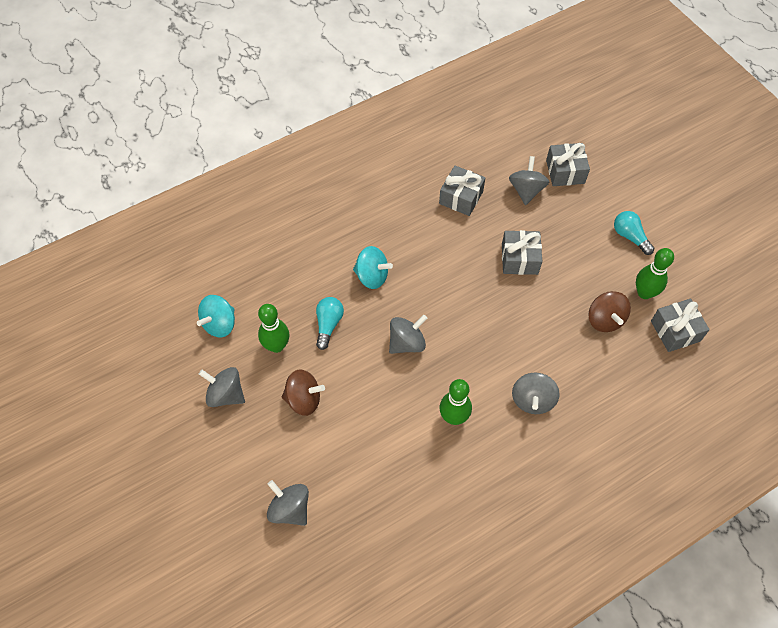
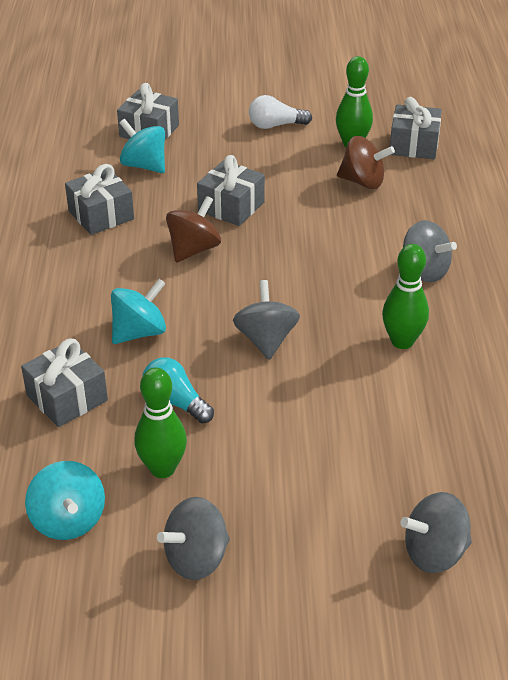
camera: 60 degrees left, 20 degrees down
(301, 273) = (67, 398): none -> grey gift
(304, 399) = (272, 472): brown spinning top -> brown spinning top (194, 249)
(526, 190) = (144, 166): grey spinning top -> turquoise spinning top
(630, 237) = (275, 125): turquoise light bulb -> white light bulb

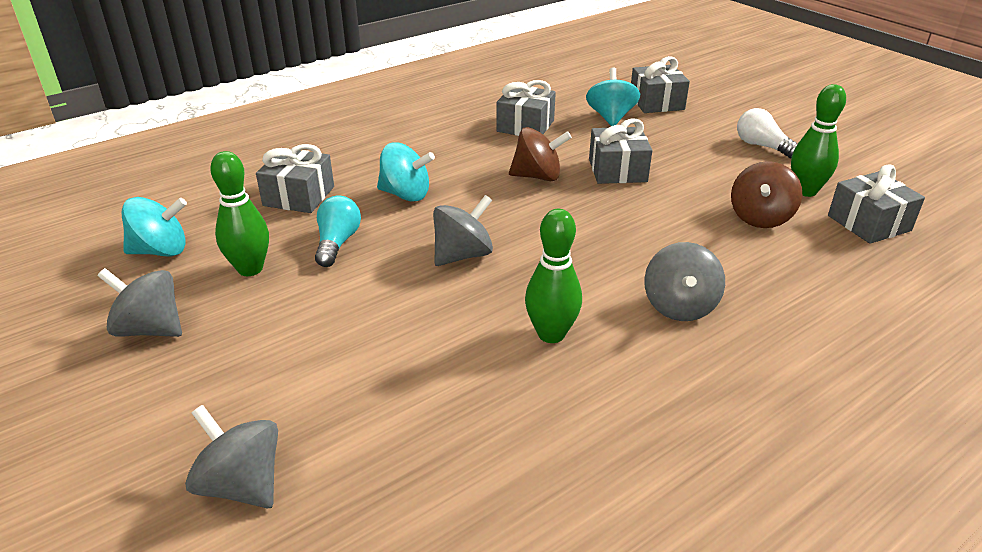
camera: 55 degrees right, 5 degrees down
(68, 520) = (161, 251): turquoise spinning top -> turquoise spinning top turned 135 degrees counterclockwise
(363, 182) = (760, 218): brown spinning top -> brown spinning top turned 45 degrees clockwise

